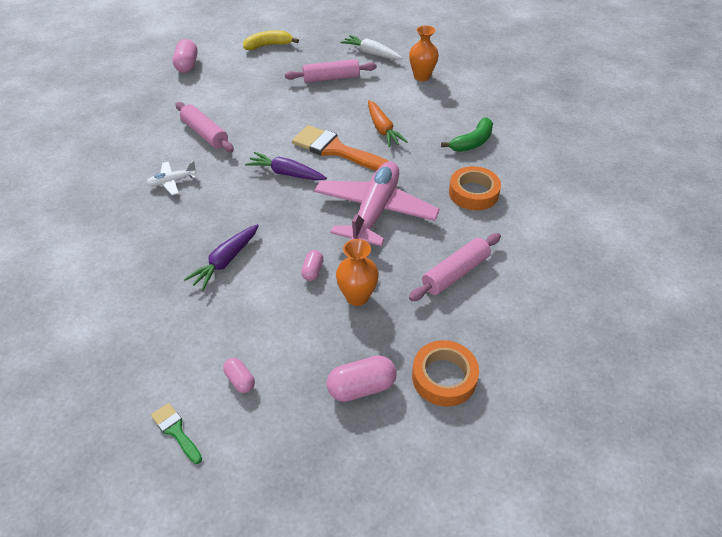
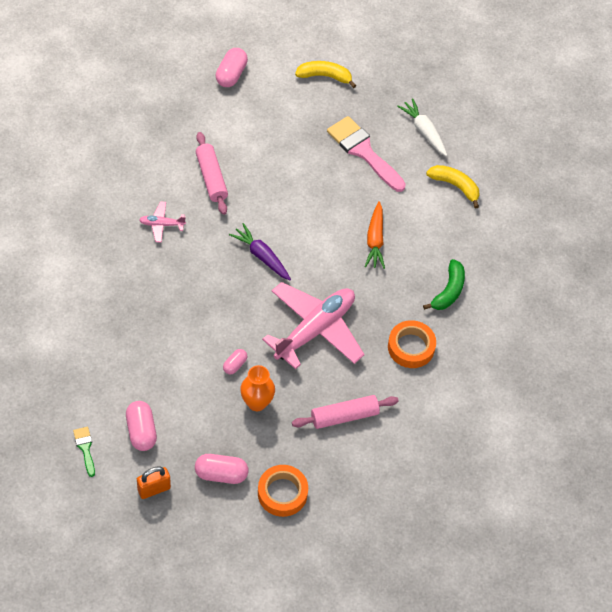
camera: 20 degrees right, 10 degrees up
(172, 182) = (161, 224): white plane -> pink plane
(226, 261) = (172, 326): purple carrot -> none
(240, 380) = (141, 431): pink capsule -> pink capsule, size x1.70
(288, 442) = (154, 489): none -> orange padlock
(331, 78) = (363, 151): pink rolling pin -> pink brush
(336, 150) = (318, 247): orange brush -> none
(422, 76) = (455, 186): orange vase -> yellow banana
(472, 142) = (448, 291): green banana -> green banana turned 45 degrees counterclockwise

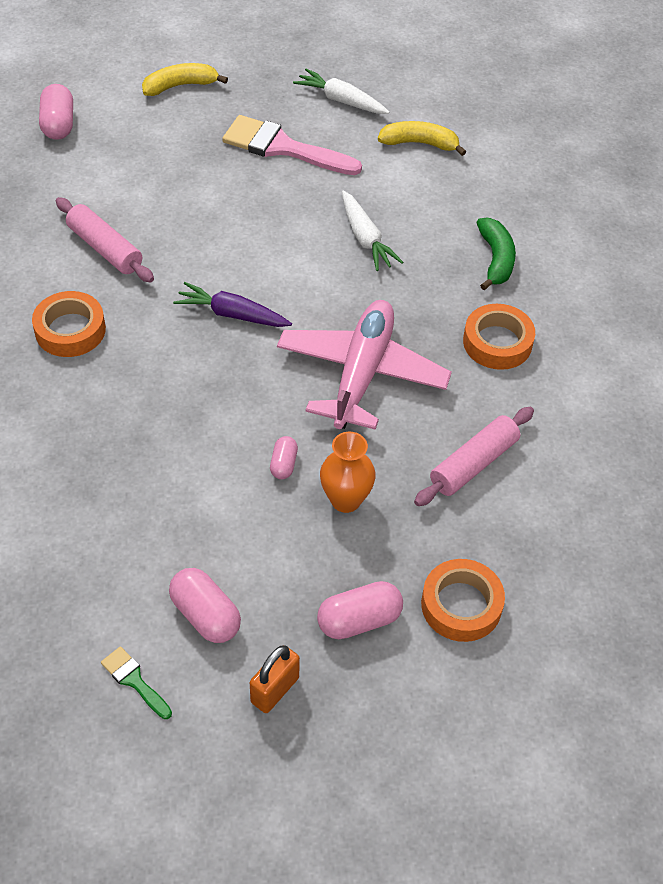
camera: 25 degrees left, 5 degrees down
(161, 224) = (70, 330): pink plane -> orange tape
(375, 240) = (365, 238): orange carrot -> white carrot

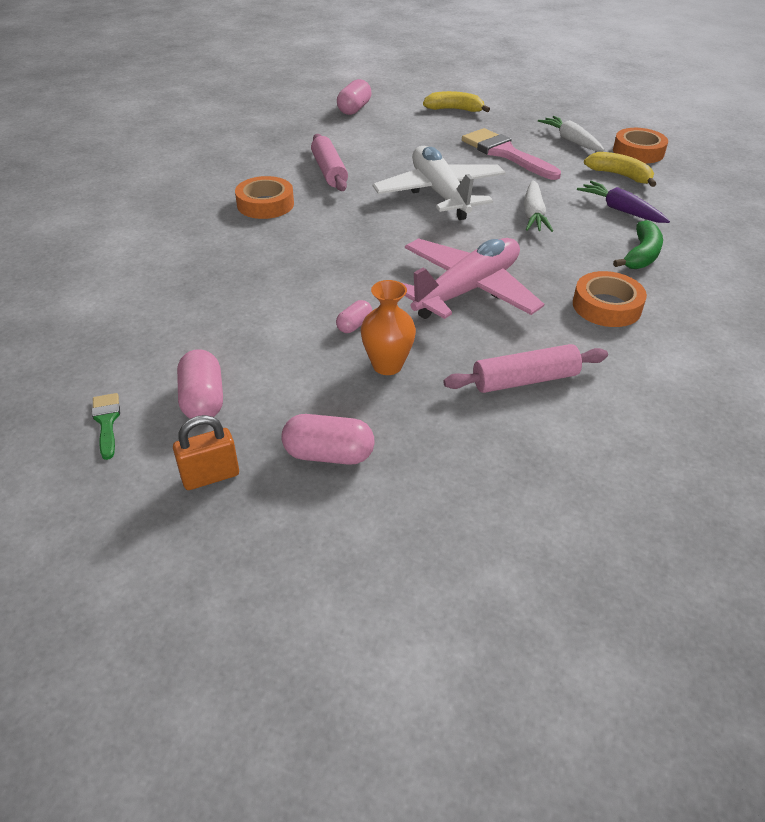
camera: 30 degrees right, 10 degrees down
(232, 314) = (390, 228): purple carrot -> purple carrot (620, 210)
(251, 241) = (440, 194): none -> white plane
(461, 605) = (434, 481): orange tape -> orange tape (638, 152)

